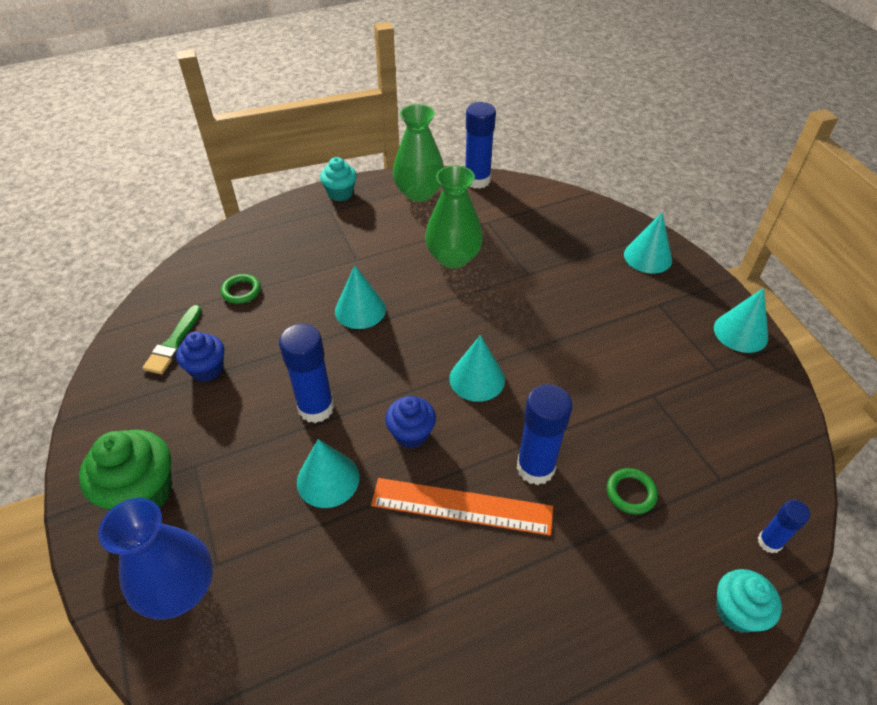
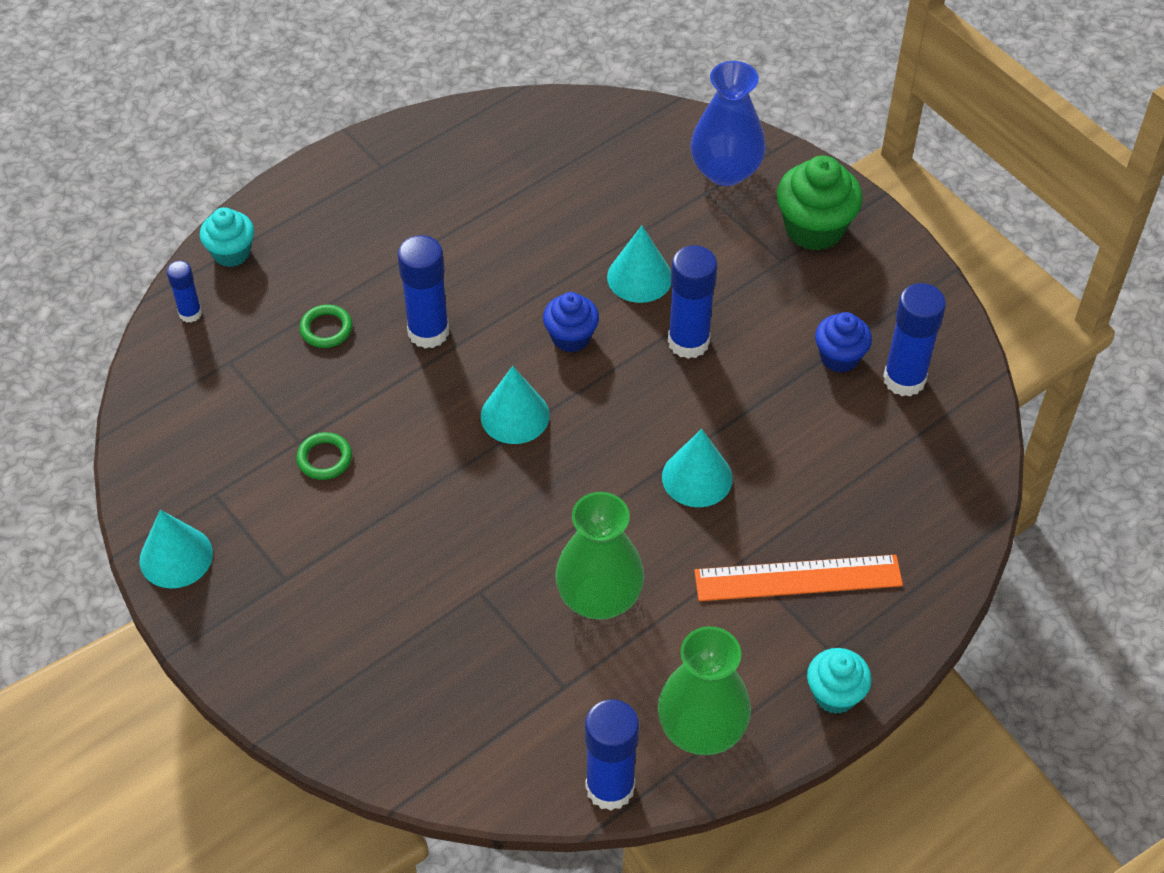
camera: 165 degrees right, 5 degrees up
(173, 343) = (904, 379): green brush -> blue glue stick
(241, 291) = (872, 470): green ring -> green ring (324, 458)
(461, 506) = (496, 282): orange ruler -> orange ruler (798, 578)
(647, 257) = (299, 668): turquoise cone -> none

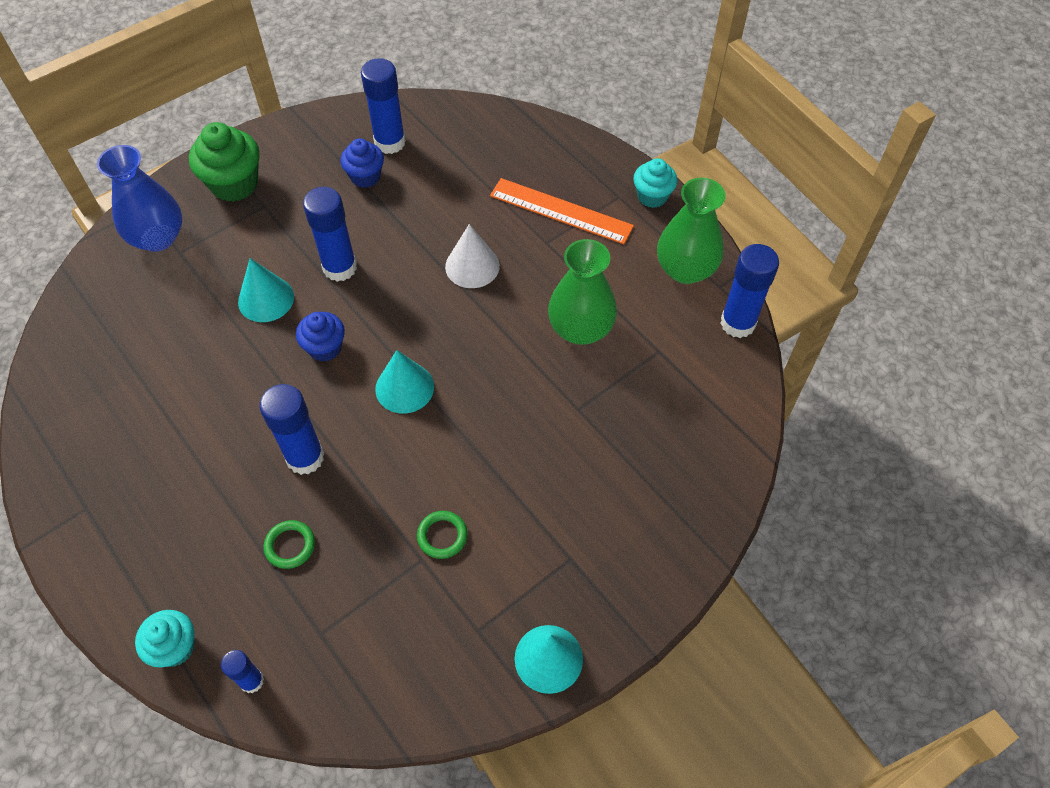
camera: 90 degrees left, 5 degrees up
(697, 477) = (472, 266): turquoise cone -> white cone
(798, 578) = (561, 211): orange ruler -> orange ruler turned 60 degrees counterclockwise

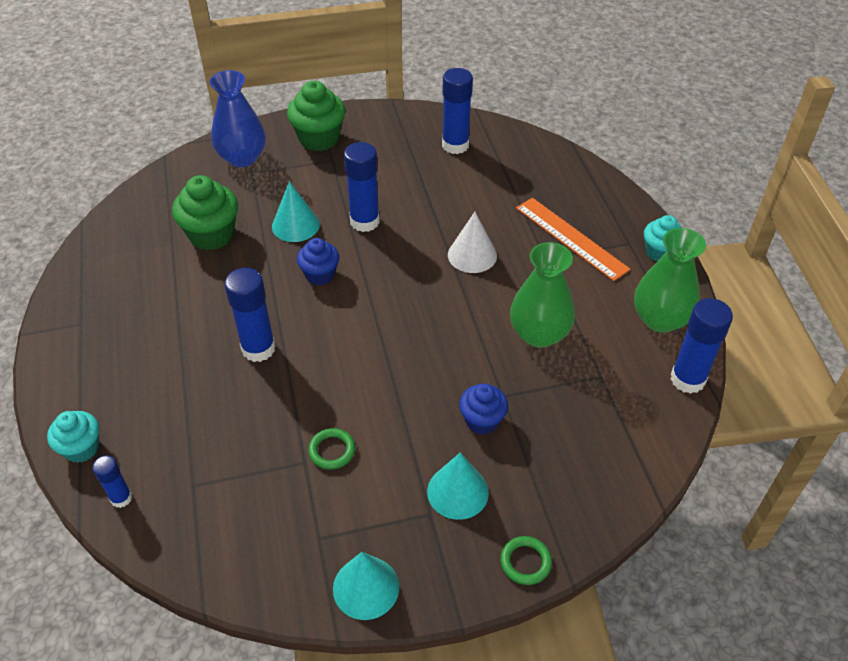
camera: 25 degrees right, 10 degrees down
(177, 345) = (212, 235): none -> green cupcake
(290, 546) = (209, 409): green ring -> green ring (525, 562)
(365, 177) = (422, 164): blue cupcake -> blue cupcake (482, 421)
(404, 387) = (365, 326): turquoise cone -> turquoise cone (457, 491)

